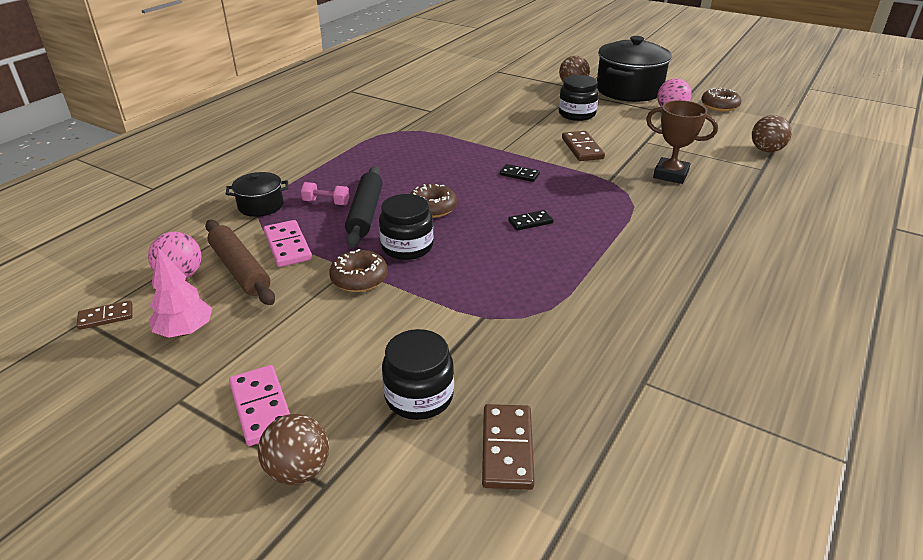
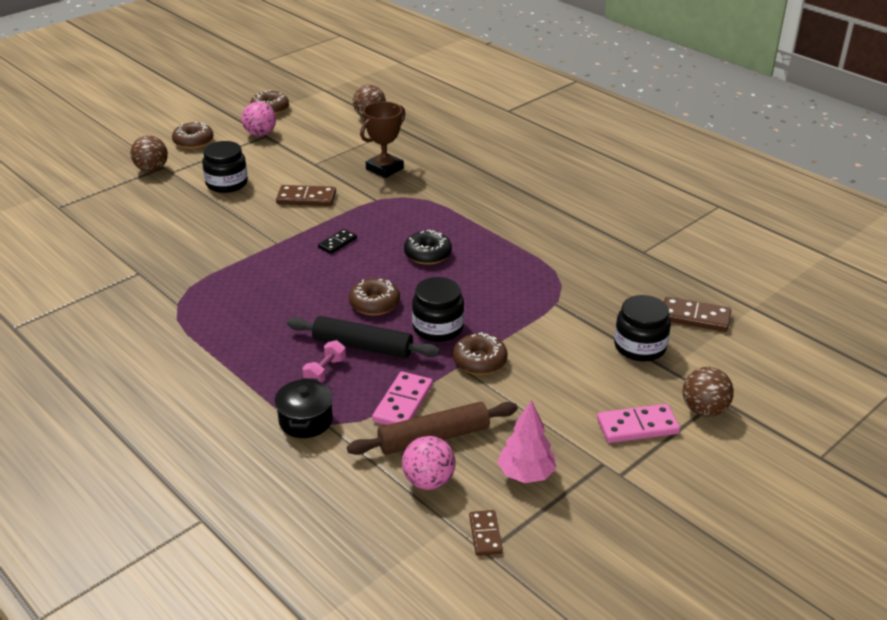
camera: 75 degrees left, 0 degrees up
(288, 246) = (403, 403): pink domino -> pink domino turned 60 degrees counterclockwise
(530, 222) = (427, 254): black domino -> black donut
(629, 90) = (193, 142): black pot -> brown donut

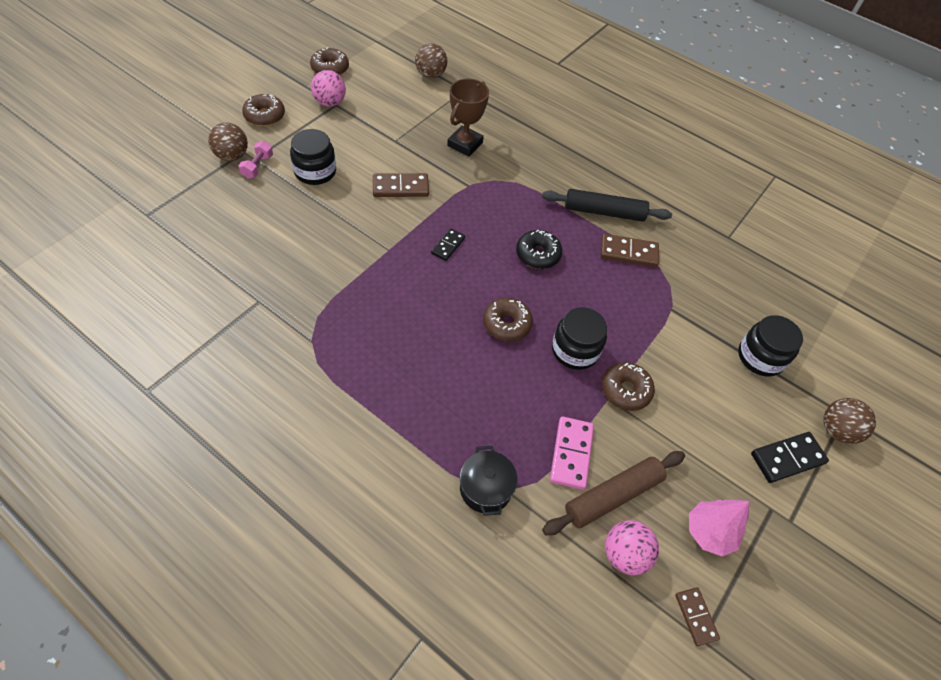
camera: 15 degrees left, 20 degrees up
(325, 371) = (485, 419): pink dumbbell -> pink dumbbell (258, 166)
(363, 346) = (512, 382): black rolling pin -> black rolling pin (604, 212)
(637, 426) = (787, 458): pink domino -> black domino
(695, 317) = (796, 315): brown domino -> brown domino (628, 253)

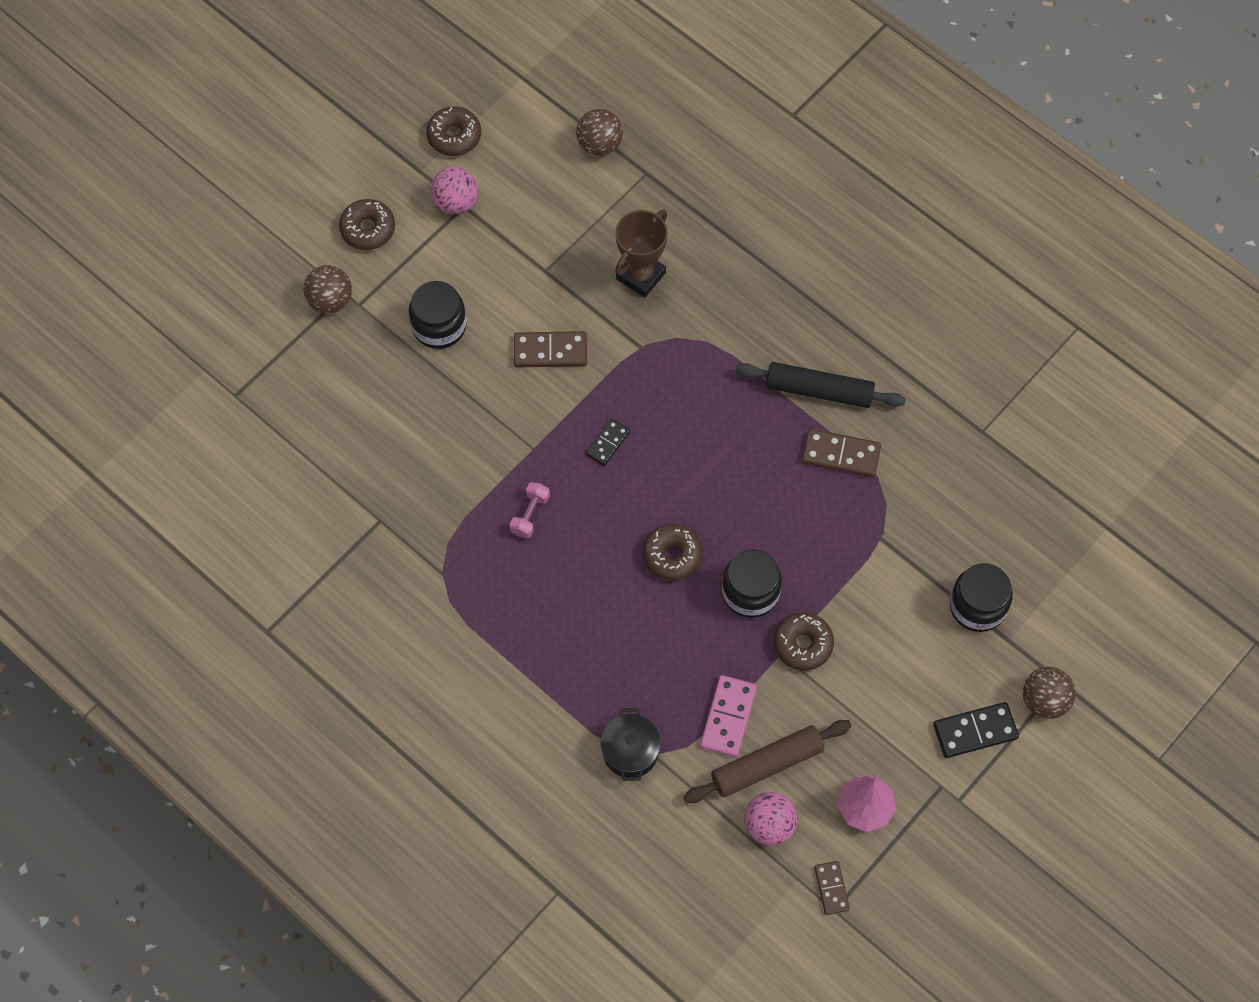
camera: 10 degrees right, 10 degrees up
(258, 166) = (364, 318): pink dumbbell -> pink dumbbell (530, 515)
(538, 254) = (721, 457): black donut -> none

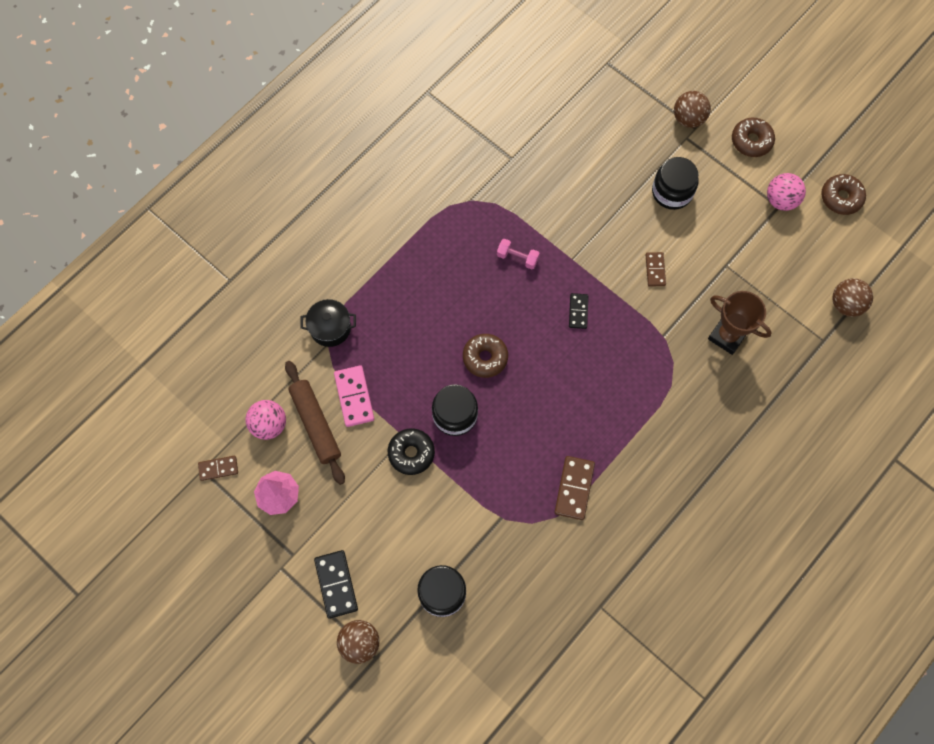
camera: 90 degrees right, 5 degrees up
(550, 351) = (655, 270): brown domino -> brown domino, size x0.63
(607, 443) = (578, 311): black domino -> black domino turned 60 degrees clockwise
(728, 717) = (354, 397): pink domino -> pink domino turned 60 degrees clockwise
(802, 644) = (411, 453): brown donut -> black donut
(819, 390) = (631, 473): black rolling pin -> none

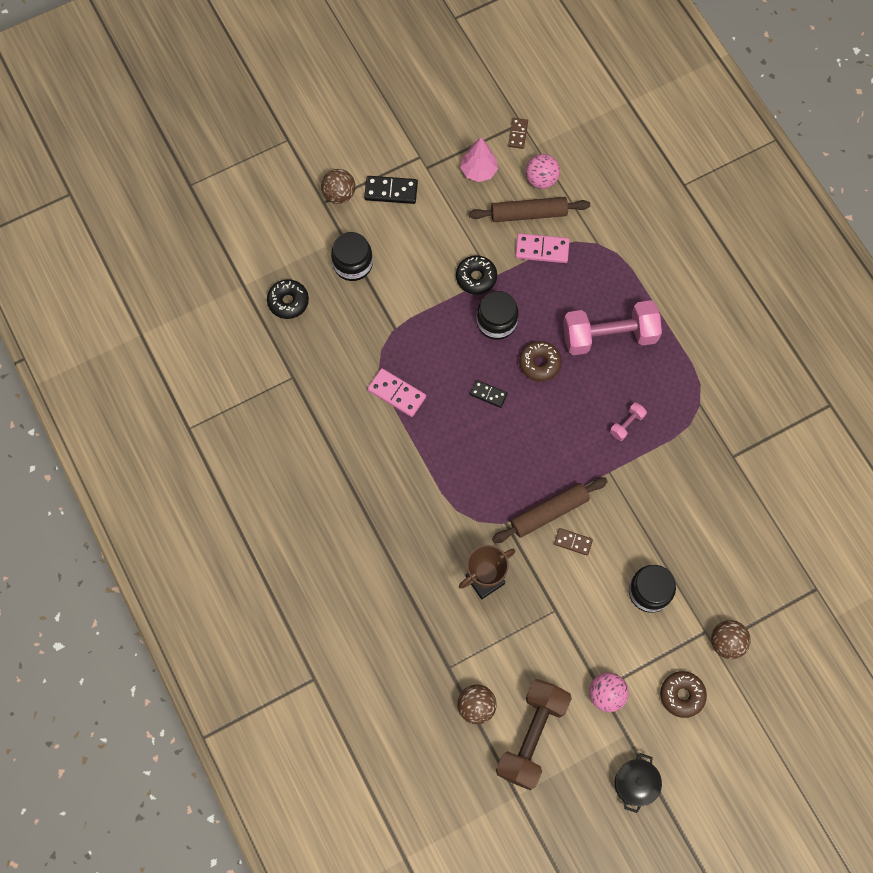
camera: 110 degrees right, 0 degrees up
(330, 328) = (611, 249): black pot -> black pot (635, 784)
(429, 301) = (609, 336): none -> pink dumbbell
(514, 648) = (288, 302): none -> black donut
(574, 488) = (396, 393): brown domino -> pink domino
(578, 311) = (555, 457): black domino -> black domino (488, 394)
(636, 300) = (549, 512): none -> brown rolling pin
(841, 198) = (589, 757): brown donut -> none
(847, 249) = (532, 736): none -> brown dumbbell

